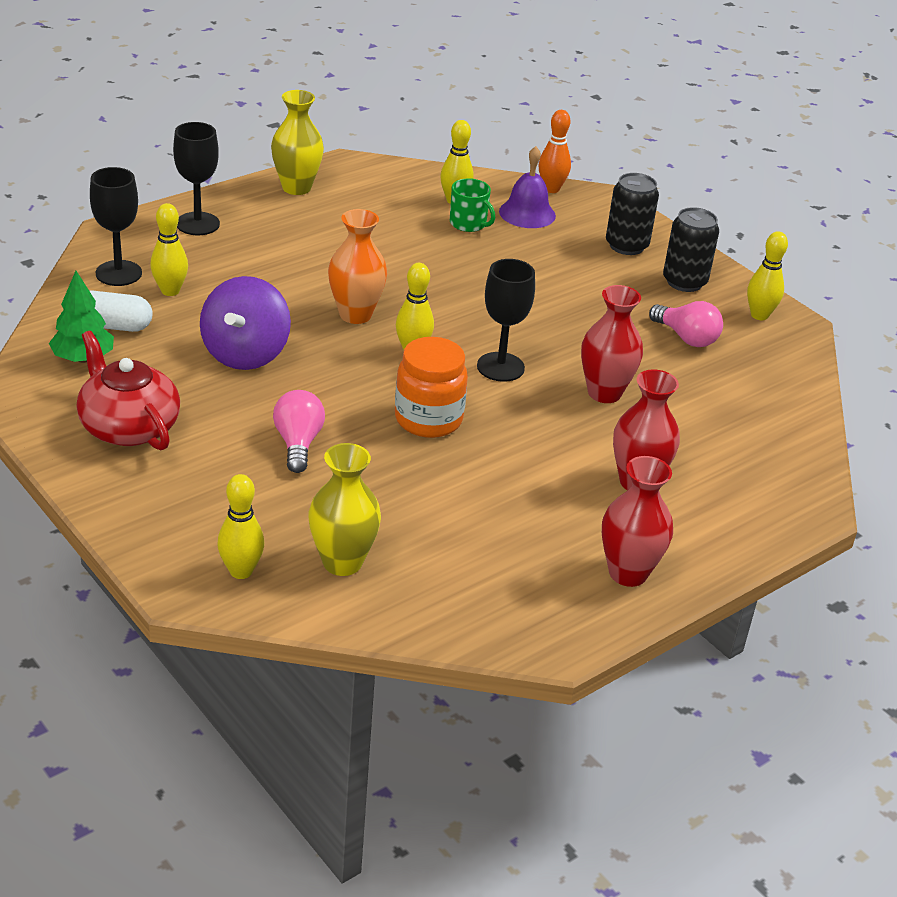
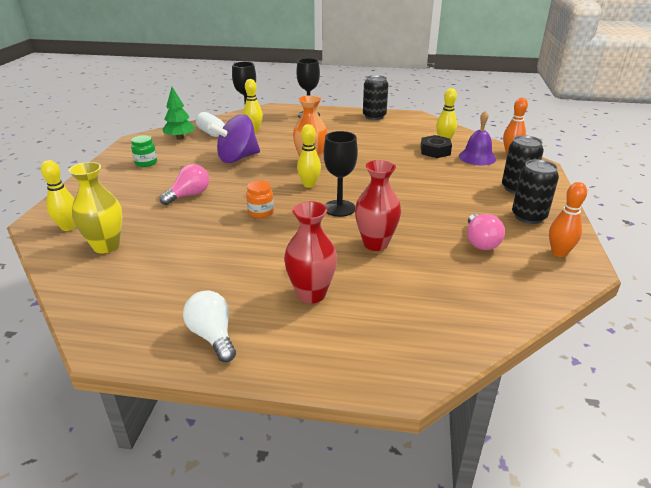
camera: 50 degrees right, 5 degrees down
(128, 427) = (146, 163): red teapot -> green jar
(296, 188) = (374, 116): yellow vase -> black can
(428, 419) = (260, 212): orange jar -> orange jar, size x0.59
(468, 224) = (435, 151): green mug -> black nut
(628, 573) = (212, 336): red vase -> white light bulb
(759, 315) = (559, 253): yellow bowling pin -> orange bowling pin

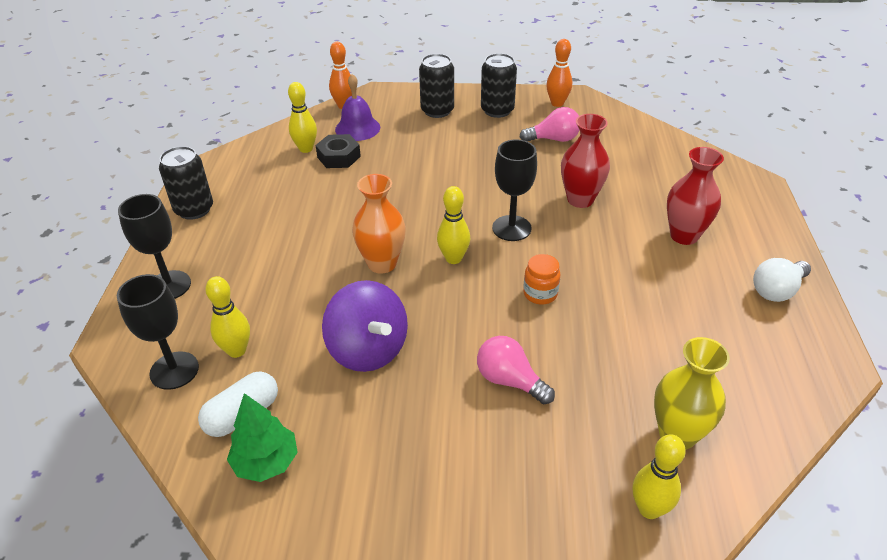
camera: 95 degrees left, 10 degrees up
(146, 163) = (394, 482): green jar -> none

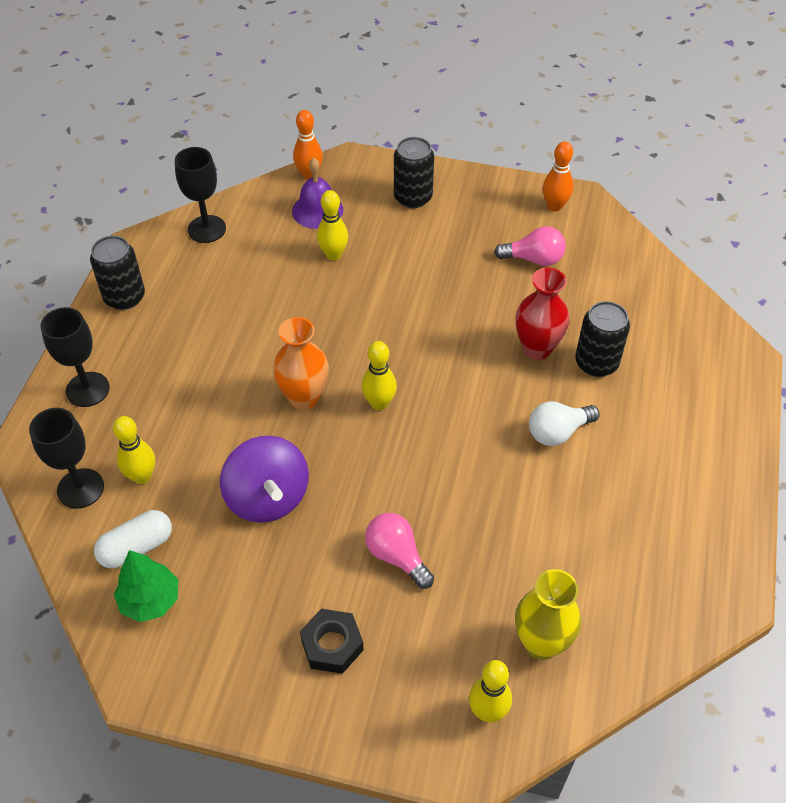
camera: 10 degrees right, 10 degrees up
(306, 149) = (255, 232): yellow bowling pin -> yellow bowling pin (333, 255)
(338, 157) = (288, 248): black nut -> black nut (332, 645)
(497, 110) = (481, 207): black can -> black can (596, 363)
(511, 228) = (451, 374): black goblet -> black goblet (207, 229)
(540, 294) = (456, 461): orange jar -> none
(684, 236) = (635, 414): red vase -> none
(777, 290) = (708, 499): white light bulb -> white light bulb (558, 432)

